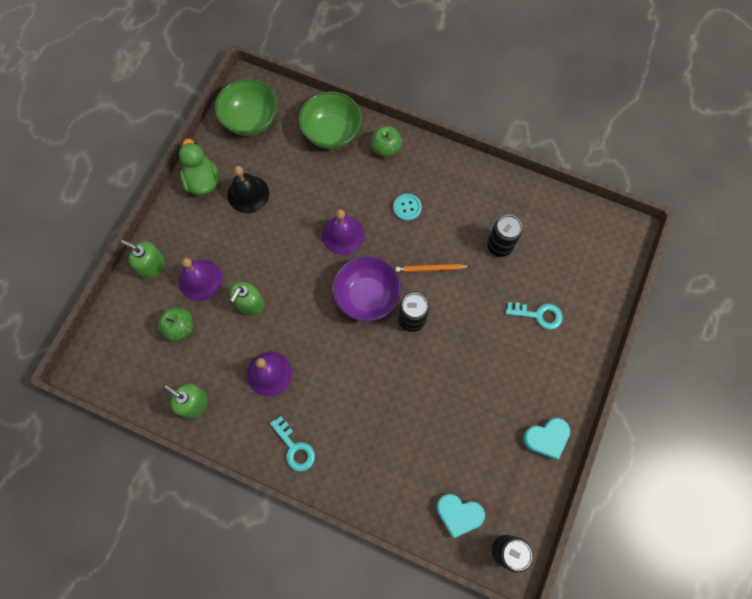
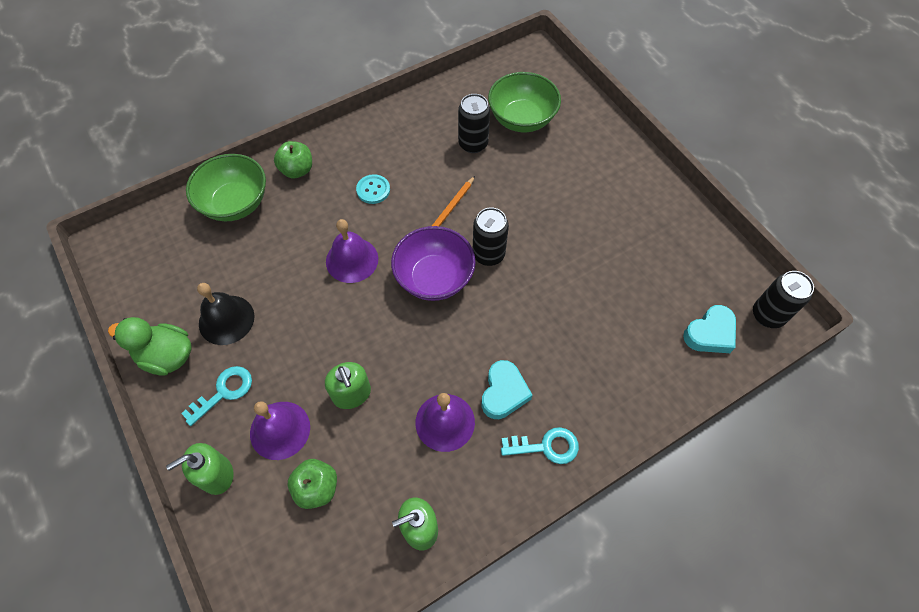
camera: 55 degrees left, 10 degrees down
(250, 119) = (146, 266): green bowl -> green bowl (522, 119)
(539, 315) = (561, 156): turquoise key -> turquoise key (224, 392)
(546, 438) = (680, 219): turquoise heart -> turquoise heart (504, 392)

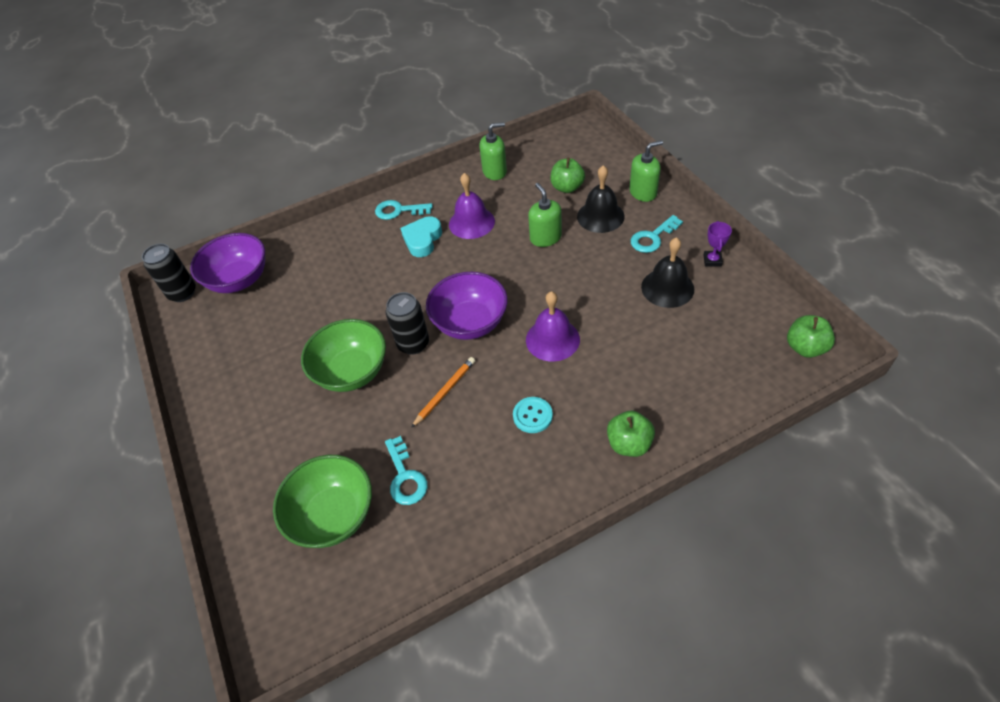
camera: 170 degrees left, 10 degrees down
(120, 252) = (805, 347): none -> green apple
(167, 356) = (712, 260): green duck -> purple trophy
(235, 203) = (694, 401): green bowl -> green bowl (352, 372)
(280, 430) = (600, 216): purple bell -> black bell
(473, 144) = (405, 477): black can -> turquoise key
(710, 333) = (239, 279): turquoise heart -> purple bowl

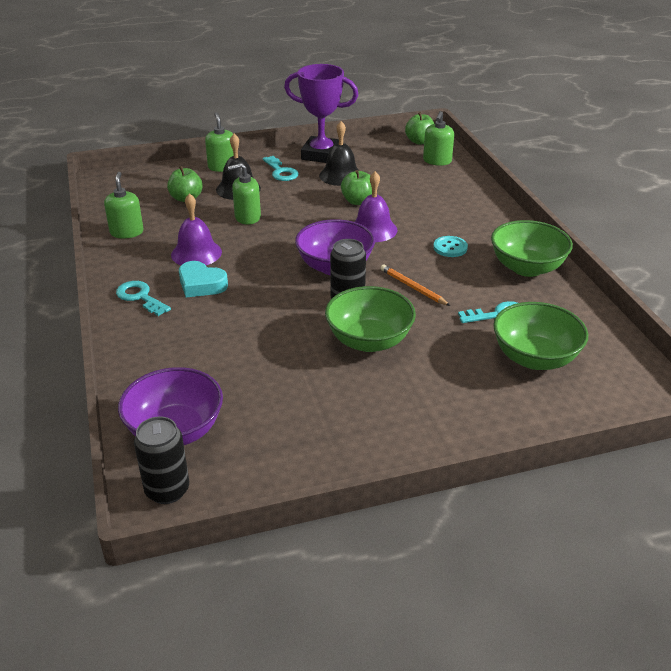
camera: 85 degrees left, 15 degrees down
(398, 211) = (140, 297): turquoise key -> turquoise key turned 120 degrees clockwise
(507, 499) = (527, 268): none -> green bowl
(629, 444) = (485, 213): green apple -> green apple (357, 201)
(712, 260) = (321, 155): purple trophy -> purple trophy, size x2.45
(754, 375) = (437, 161): none -> green soap dispenser

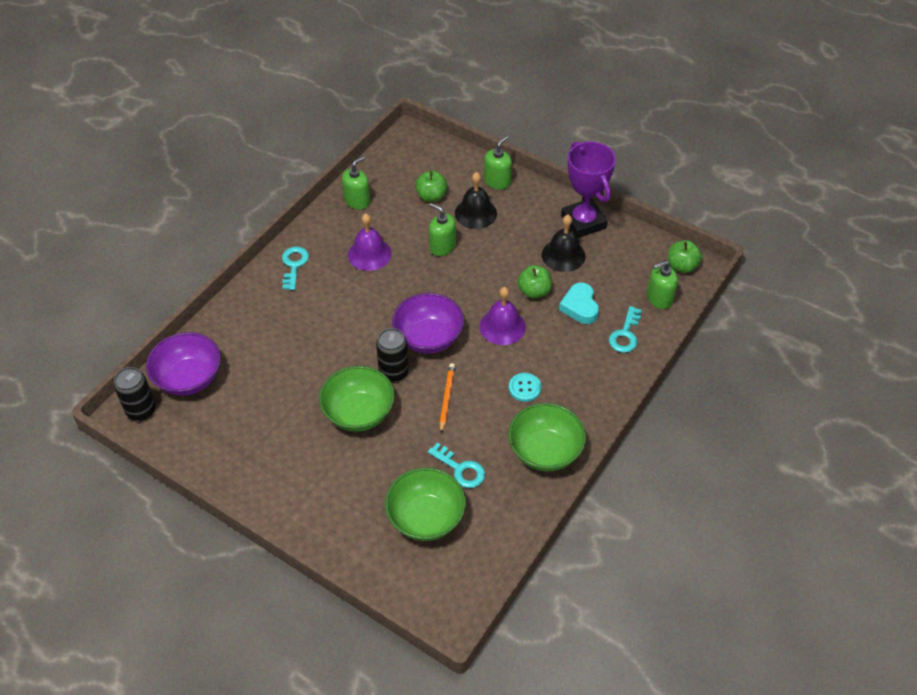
camera: 50 degrees right, 15 degrees up
(201, 284) = (336, 284): turquoise heart -> turquoise heart (580, 307)
(281, 172) = (528, 218): turquoise key -> turquoise key (625, 334)

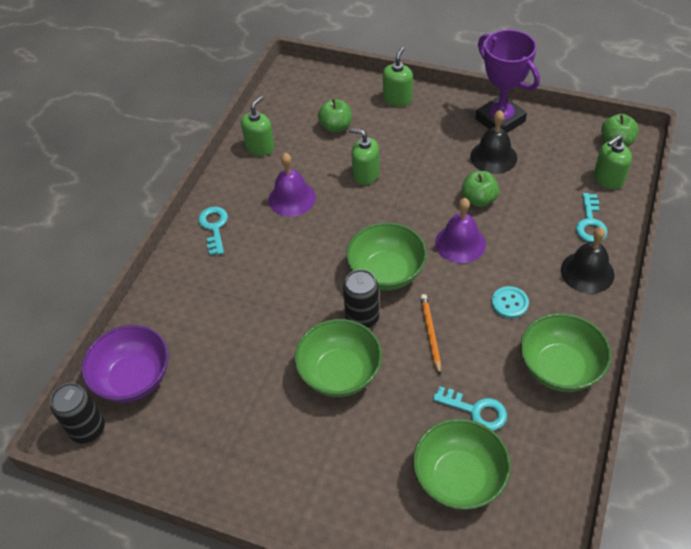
camera: 10 degrees left, 0 degrees up
(428, 338) = (386, 272): purple bowl -> green bowl
(475, 213) = (387, 134): black bell -> black bell (587, 272)
(580, 307) = (532, 205): turquoise heart -> none

